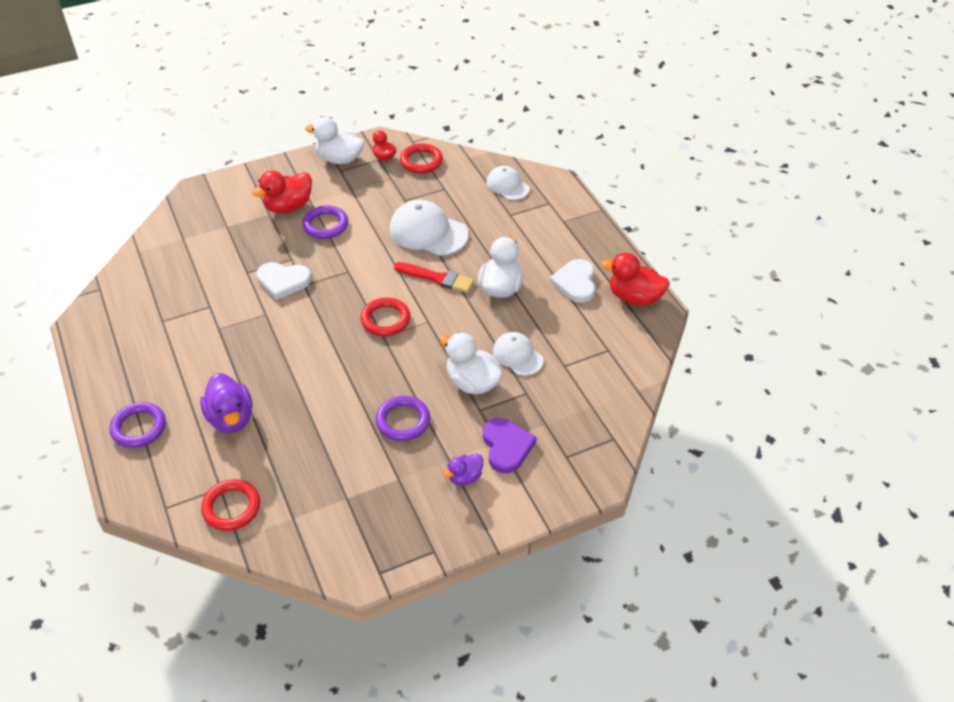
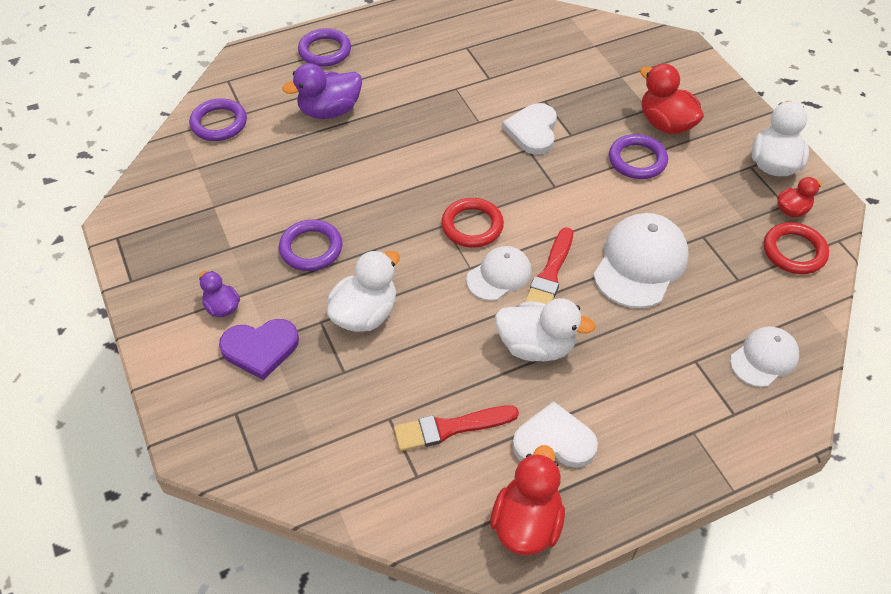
camera: 90 degrees right, 5 degrees up
(231, 507) = (219, 123): red ring -> purple ring
(517, 355) = (409, 363): white cap -> white cap (499, 275)
(569, 333) = (450, 428): none -> red brush

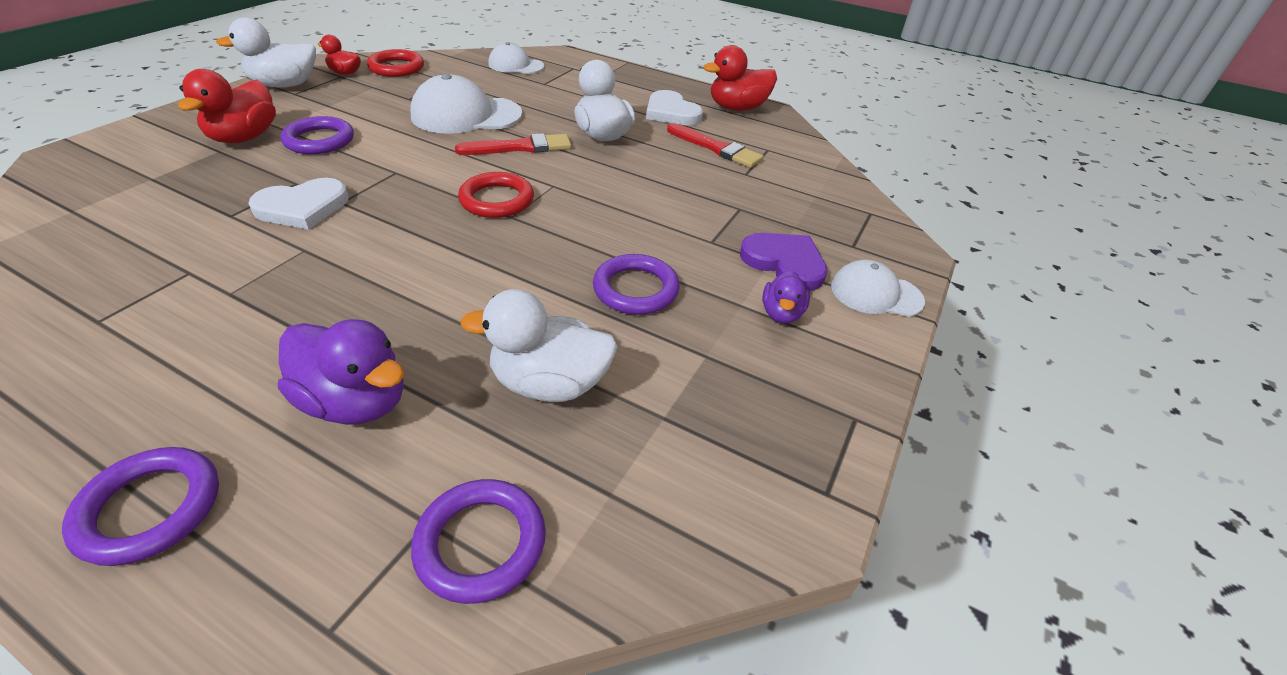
camera: 130 degrees left, 10 degrees down
(365, 314) = (672, 220): white duck -> white duck (549, 384)
(499, 275) = (547, 169): white cap -> white cap (876, 294)

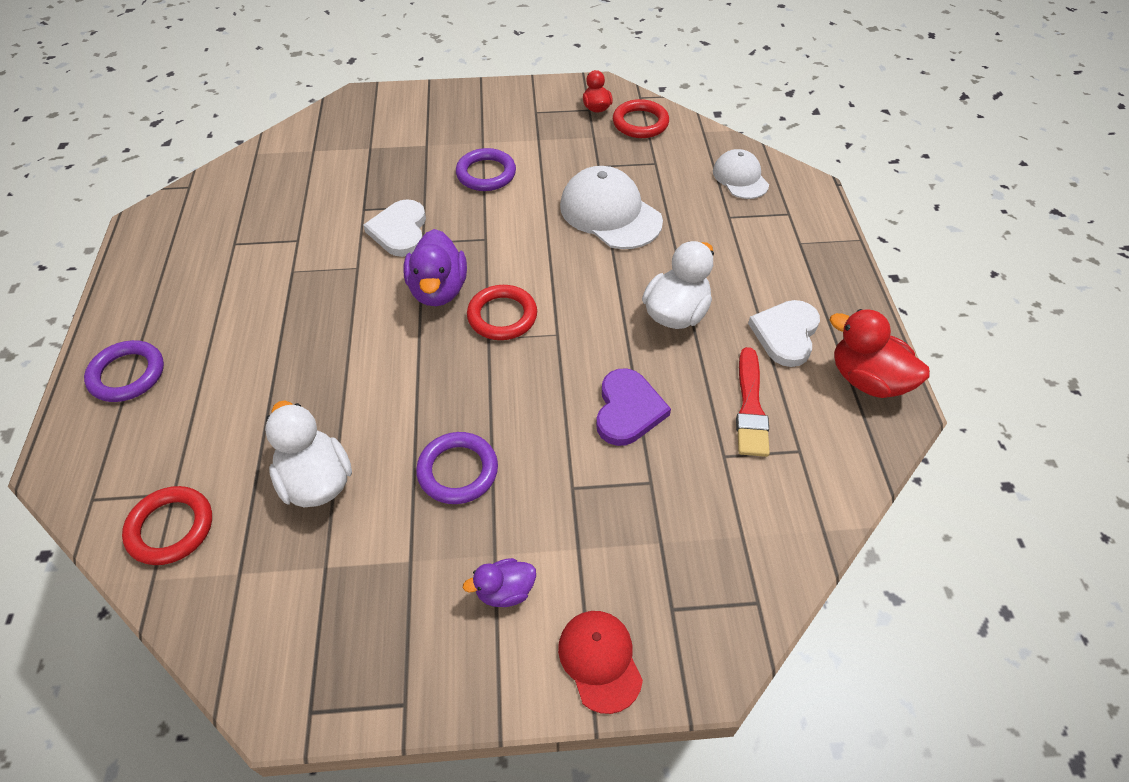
camera: 60 degrees right, 10 degrees up
(244, 137) = (453, 141): red duck -> none
(285, 85) = (541, 99): white duck -> none
(302, 207) = (400, 231): white heart -> white heart turned 60 degrees clockwise
(356, 402) = (241, 396): purple duck -> purple duck (438, 290)
(481, 543) = (171, 528): purple ring -> red ring
(520, 147) = (595, 277): red brush -> none
(784, 263) = (587, 560): purple heart -> purple heart (628, 410)
(876, 294) = (600, 660): white cap -> red cap

